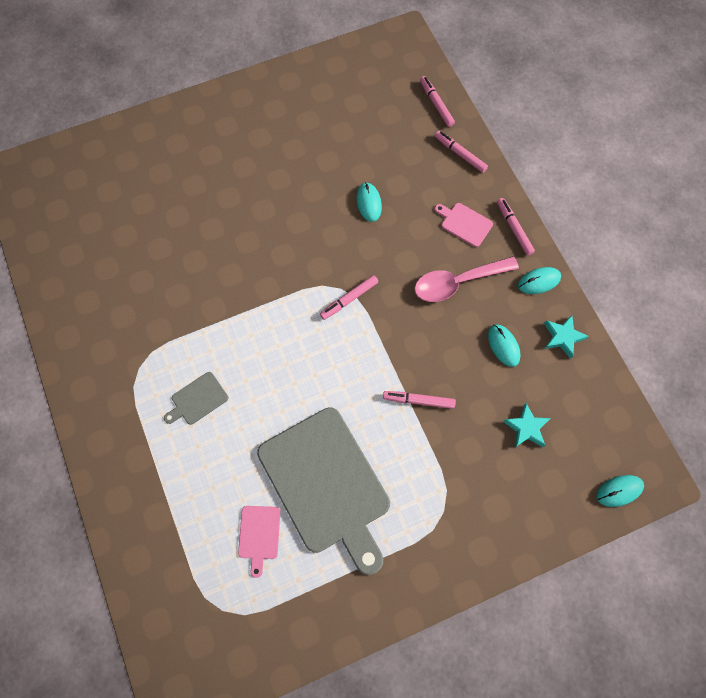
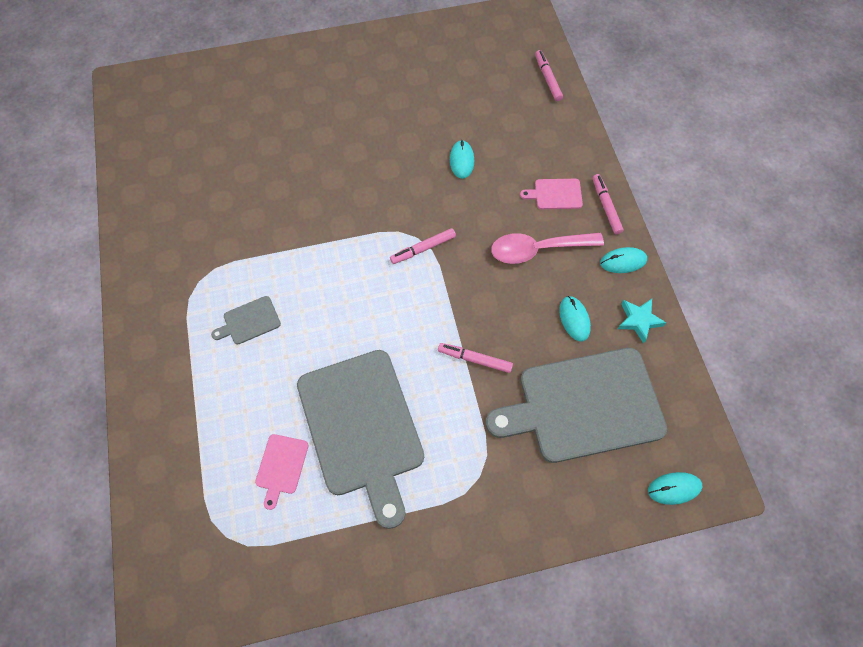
camera: 10 degrees right, 5 degrees down
(460, 154) = (563, 128): pink marker -> none
(464, 224) = (555, 194): pink cutting board -> pink cutting board turned 45 degrees counterclockwise
(526, 428) = (584, 406): turquoise star -> grey cutting board

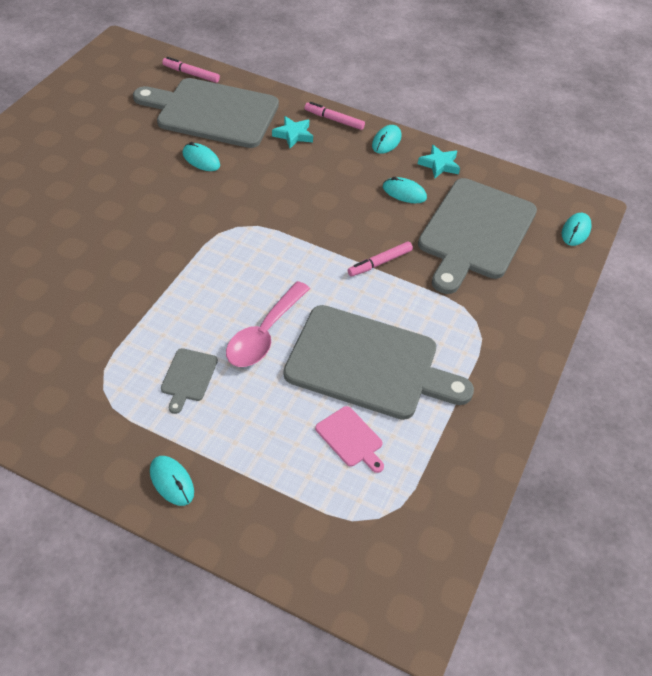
camera: 55 degrees left, 15 degrees down
(157, 381) = (172, 481): none -> turquoise mouse
(423, 249) = (252, 229): pink marker -> none
(520, 126) = (212, 112): none -> grey cutting board
(537, 250) = (327, 173): pink spoon -> pink spoon (264, 334)
(555, 194) = (293, 135): pink cutting board -> turquoise star

